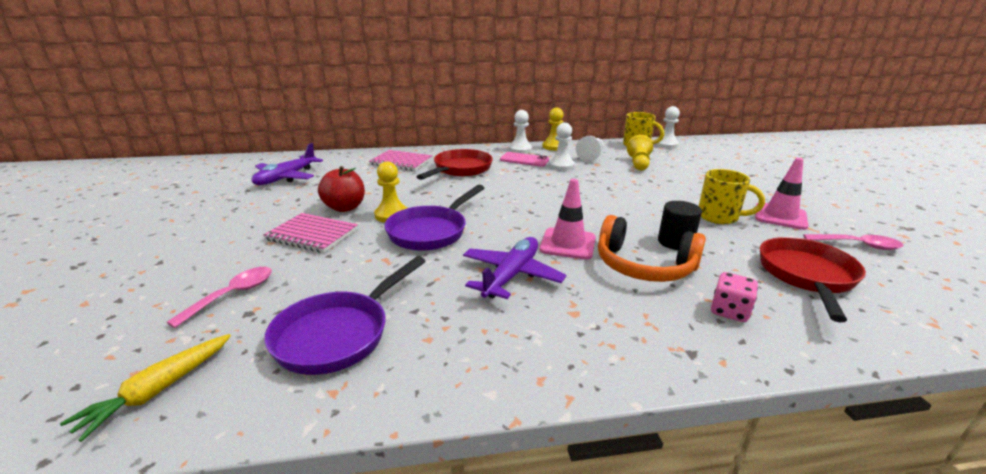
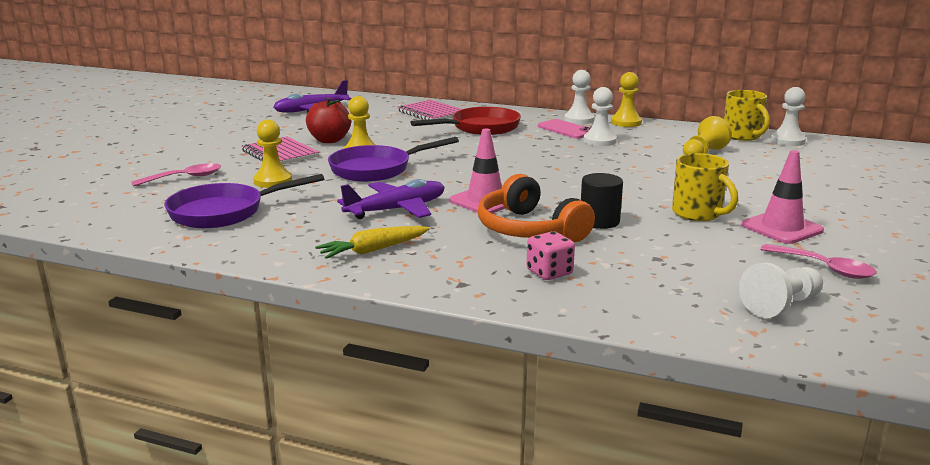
camera: 30 degrees right, 5 degrees down
(158, 390) = (98, 212): yellow carrot -> yellow carrot (373, 250)
(345, 272) = (273, 181): none -> yellow pawn
(591, 156) = (655, 138): white pawn -> white pawn (781, 305)
(806, 276) = (690, 273): red pan -> none

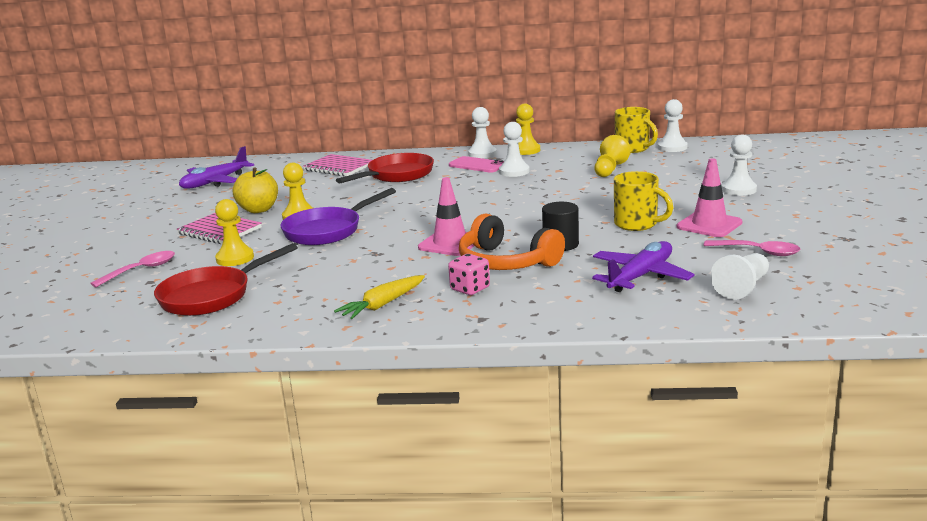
camera: 15 degrees left, 0 degrees up
(224, 212) = (212, 296): purple pan -> red pan
(329, 140) = (258, 210): red apple -> yellow apple
(397, 210) = (376, 265): purple plane -> purple plane (641, 276)
(549, 272) = (548, 295): pink dice -> pink dice (470, 289)
(840, 195) = (738, 190): none -> white pawn

